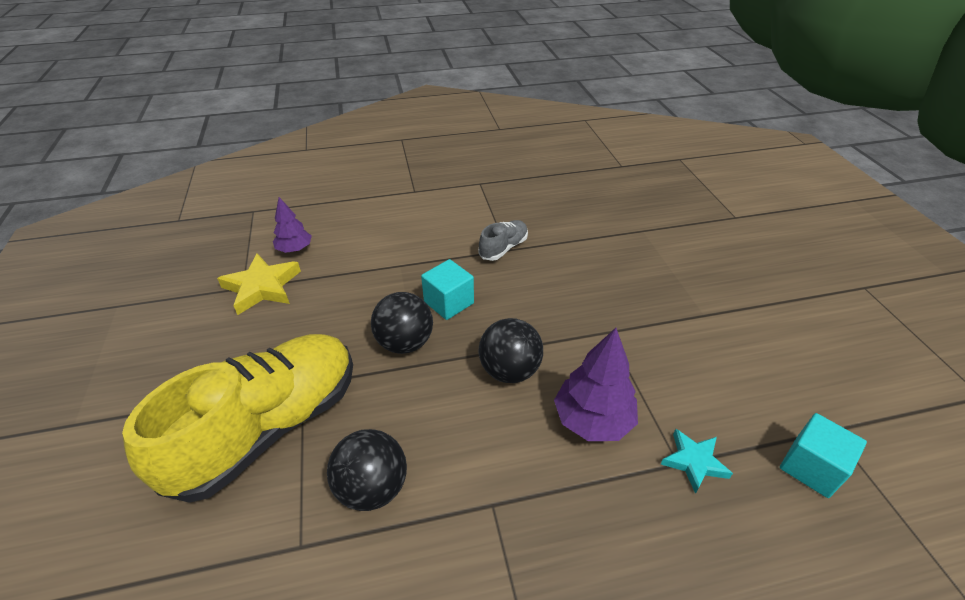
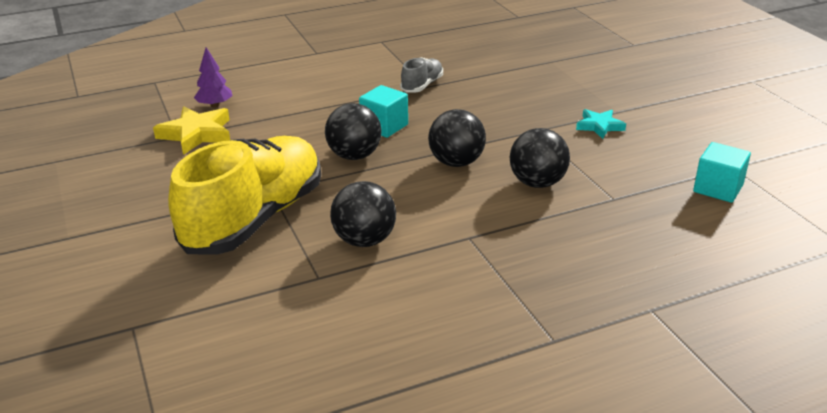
camera: 10 degrees left, 10 degrees down
(593, 420) = (537, 183): purple tree -> black ball
(694, 462) = (626, 196): turquoise star -> turquoise star (599, 126)

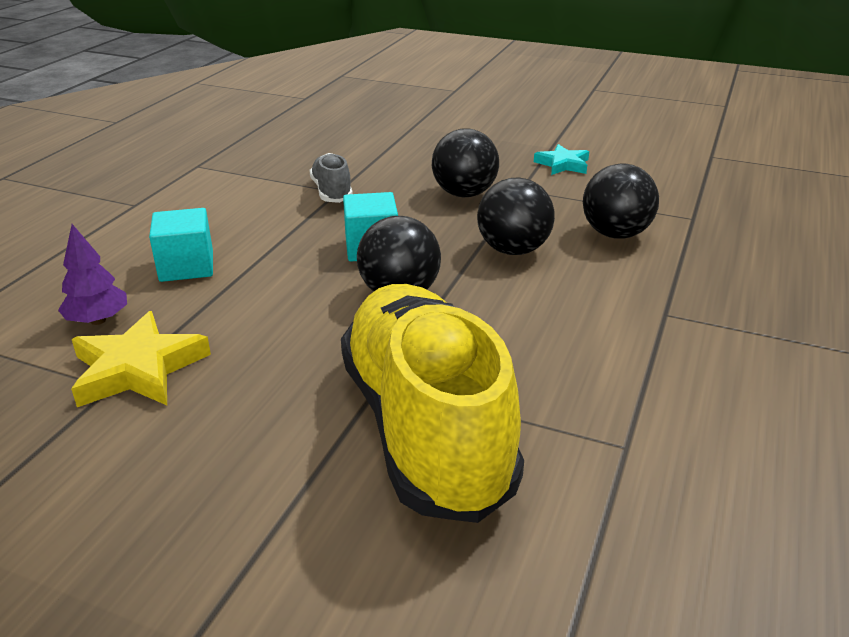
camera: 45 degrees left, 0 degrees up
(364, 240) = (587, 375): black ball -> black ball (464, 194)
(718, 188) = (737, 176): turquoise cube -> turquoise cube (186, 267)

